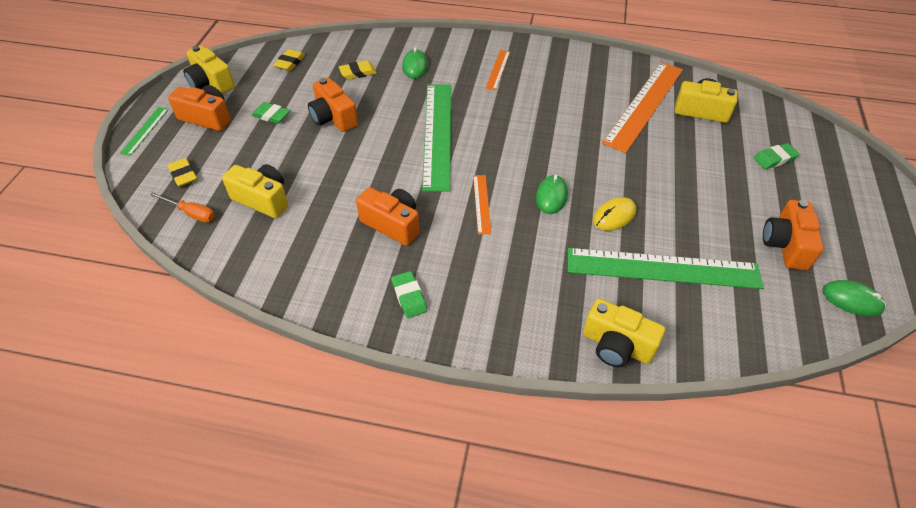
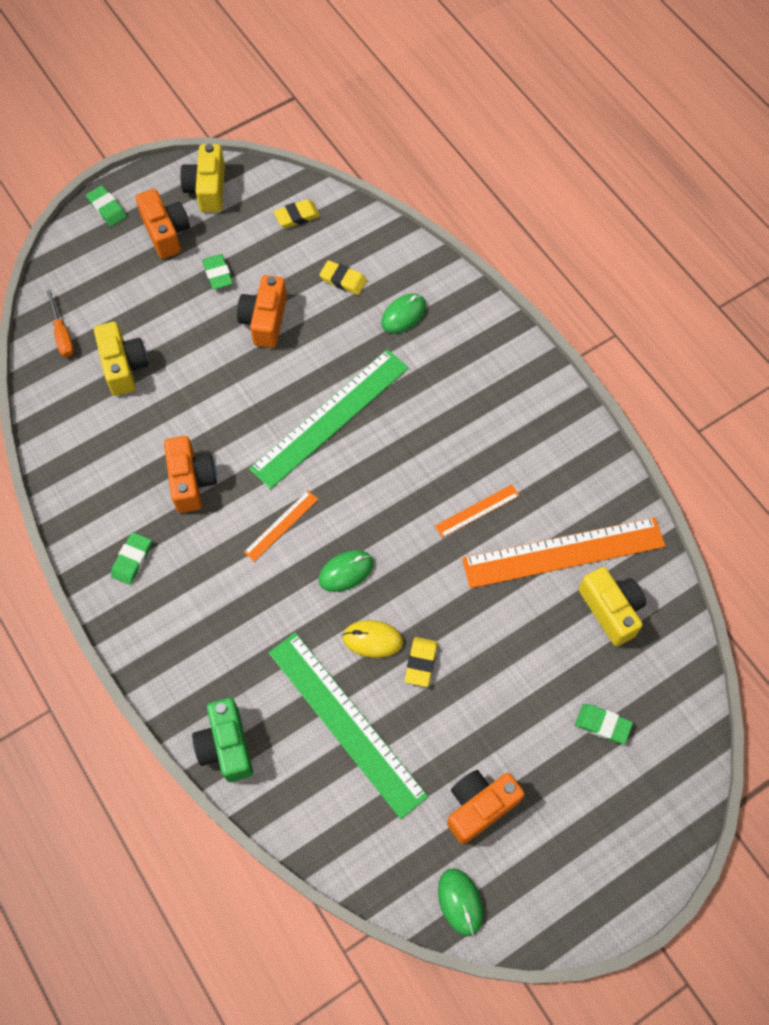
camera: 45 degrees right, 15 degrees up
(145, 131) = (107, 208): green ruler -> green eraser
(183, 175) = (92, 287): yellow eraser -> yellow eraser (421, 663)
(498, 69) = (477, 385): orange ruler -> orange ruler (477, 511)
(616, 346) = (226, 746): yellow camera -> green camera

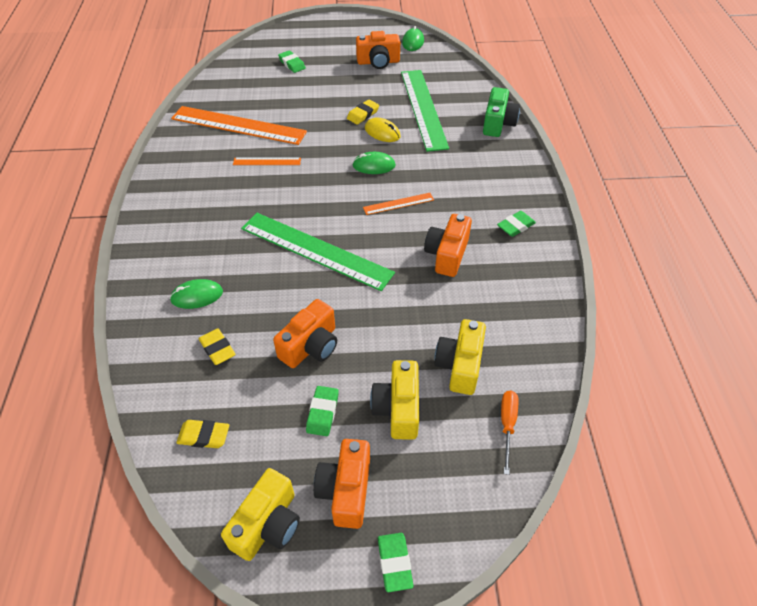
camera: 150 degrees left, 15 degrees down
(330, 417) = (315, 251): green ruler -> green ruler turned 45 degrees clockwise
(611, 610) = (240, 96): yellow camera -> yellow camera (398, 408)

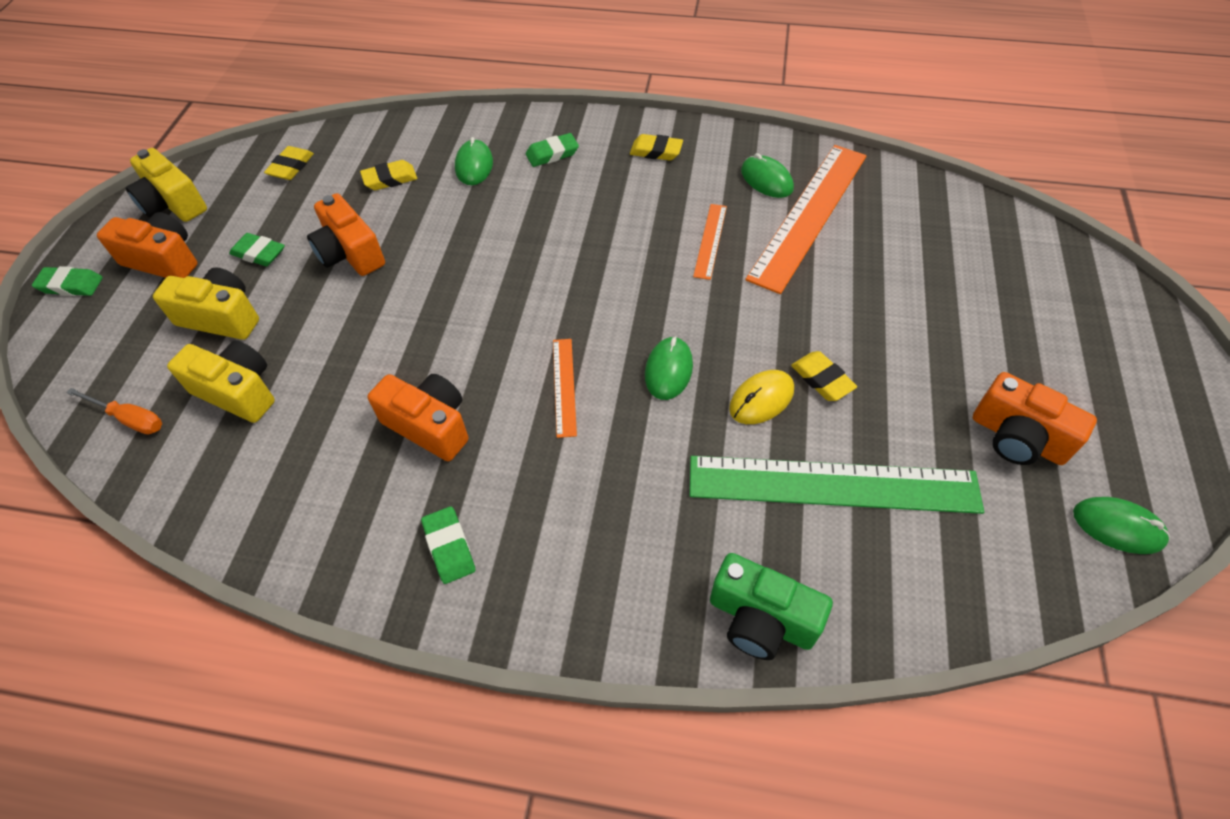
camera: 105 degrees right, 5 degrees up
(177, 196) = (656, 151): none -> yellow eraser
(206, 144) = (766, 180): none -> green mouse
(292, 64) = (1001, 295): green eraser -> green eraser (552, 154)
(315, 251) = (502, 274): green ruler -> none
(378, 62) = (1017, 438): orange camera -> orange camera turned 60 degrees counterclockwise

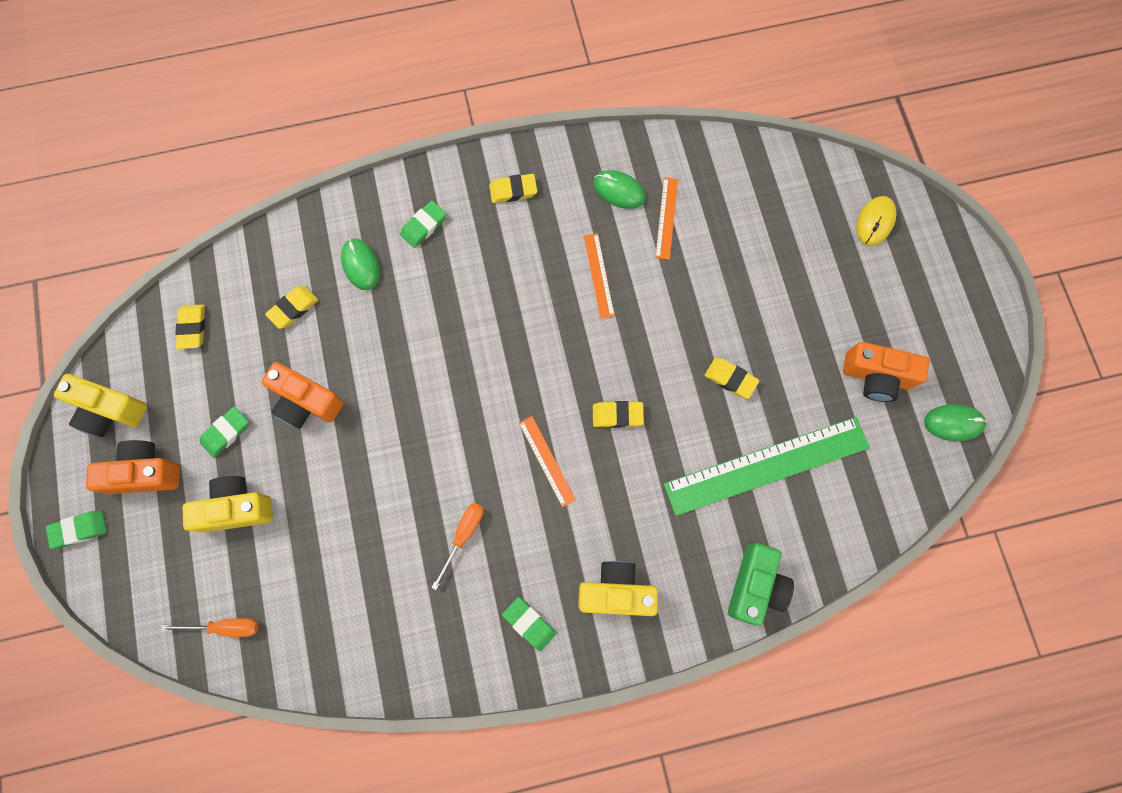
camera: 25 degrees left, 20 degrees up
(238, 392) = (296, 568): yellow camera -> yellow camera (616, 591)
(259, 253) = (226, 433): green eraser -> green eraser turned 45 degrees counterclockwise
(429, 426) = (463, 535): orange camera -> orange screwdriver
(668, 370) = (617, 415): green mouse -> yellow eraser
(761, 399) = (694, 414): yellow mouse -> yellow mouse (875, 222)
(761, 619) = (755, 585): green camera -> green camera turned 75 degrees counterclockwise
(808, 215) = (666, 218): orange ruler -> orange ruler, size x0.46

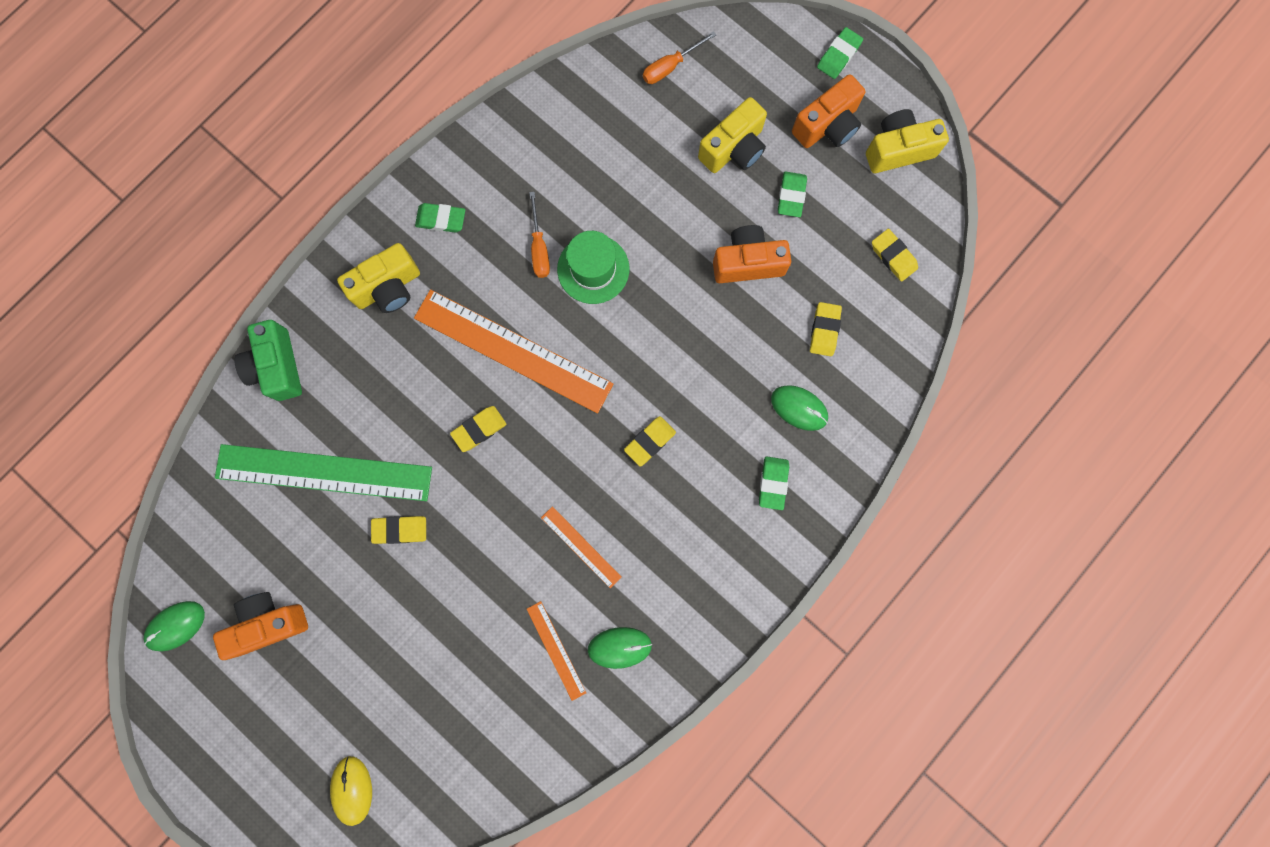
camera: 145 degrees right, 5 degrees up
(432, 484) = (593, 269): none -> green hat
(513, 190) = (718, 576): yellow eraser -> yellow eraser (650, 441)
(546, 461) = (513, 350): orange ruler -> orange ruler, size x2.18
(766, 465) = (324, 473): green ruler -> green ruler turned 60 degrees clockwise

